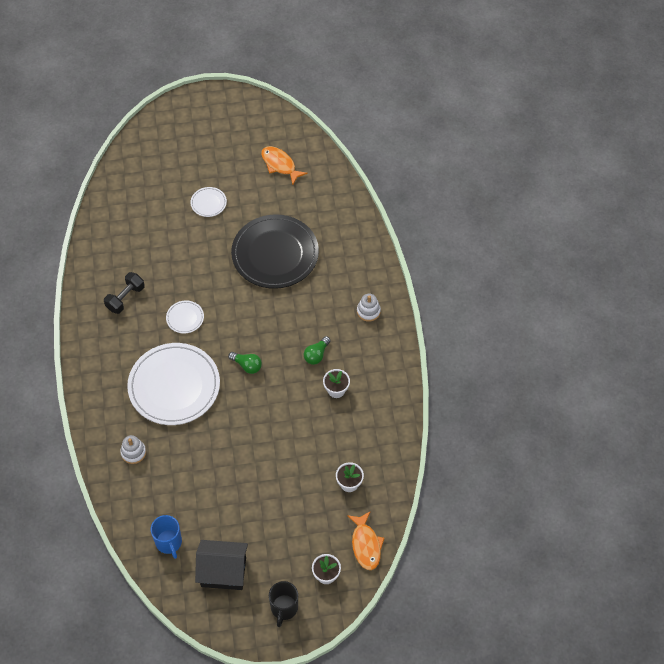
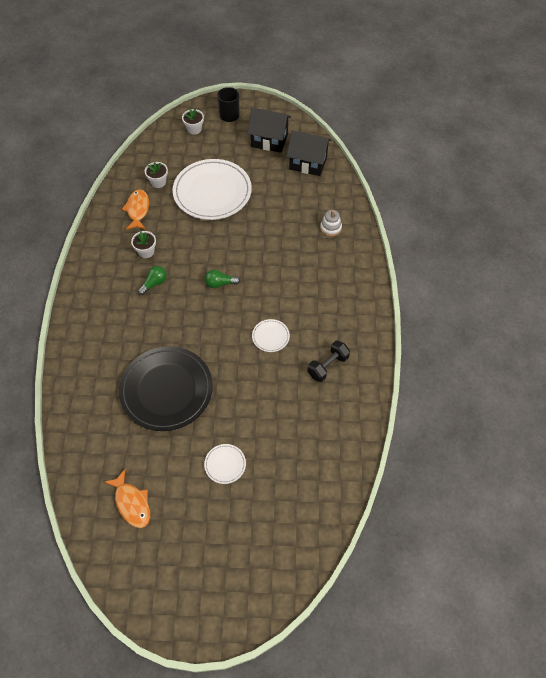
camera: 170 degrees left, 0 degrees up
(169, 542) = (308, 163): blue mug -> black house
(174, 386) = (289, 275): white plate -> white plate (212, 192)
(247, 365) = (220, 283): green light bulb -> green light bulb turned 45 degrees counterclockwise
(366, 545) = (159, 142): orange fish -> orange fish (137, 210)
(368, 311) = (93, 316): white stacking toy -> none

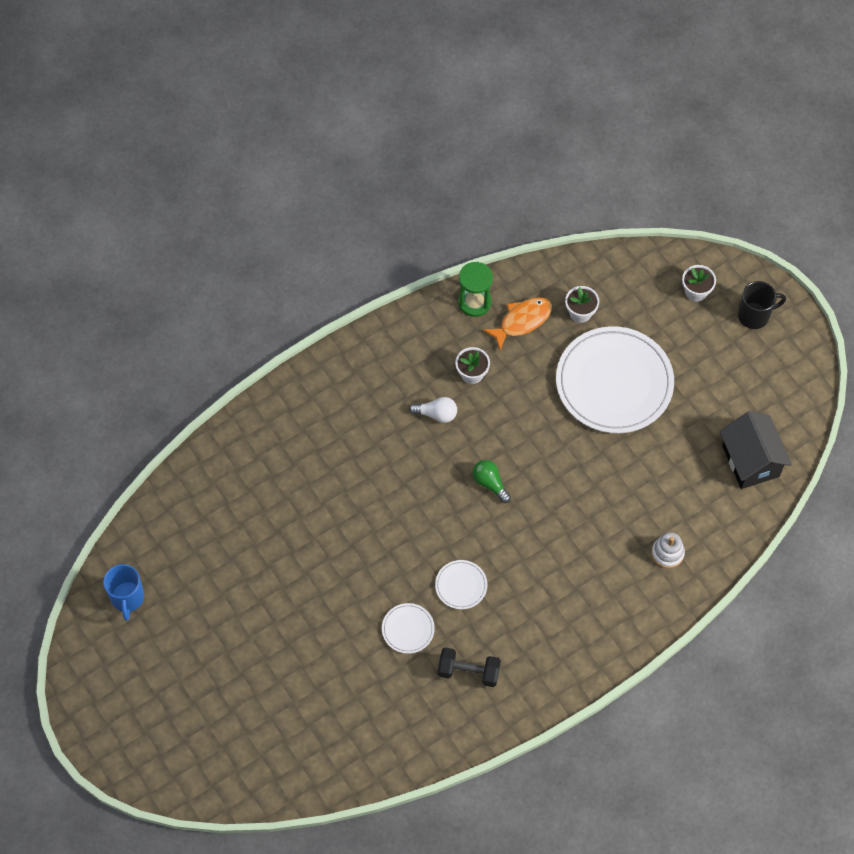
camera: 55 degrees right, 5 degrees up
(105, 224) = (474, 302): none -> green hourglass
(119, 540) = (127, 598): none -> blue mug
(132, 503) = (172, 581): orange fish -> none
(154, 283) = (436, 414): green light bulb -> white light bulb
(166, 390) = (316, 524): black plate -> none
(225, 464) = (274, 642): white plate -> white plate (408, 629)
(269, 140) = (750, 391): black house -> none

